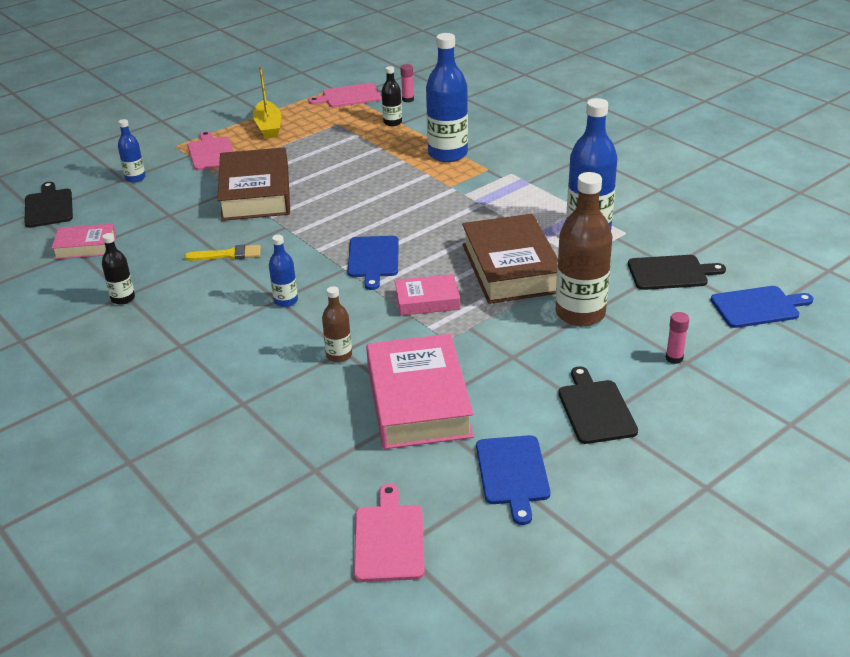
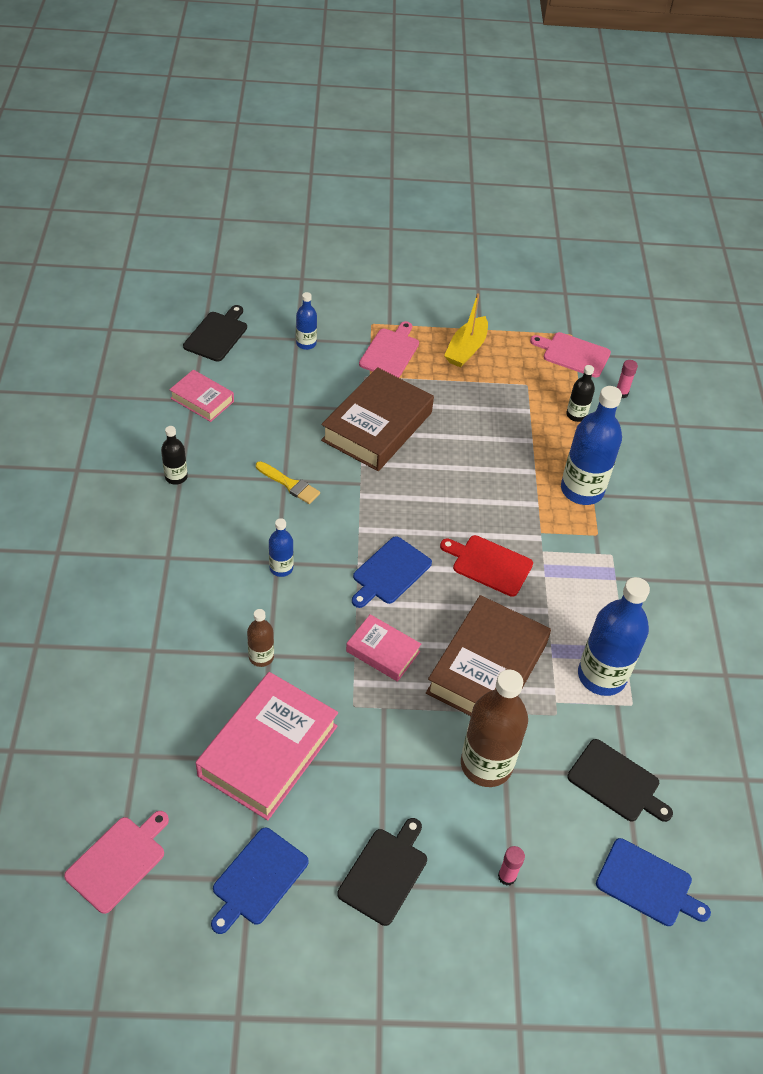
camera: 35 degrees right, 15 degrees up
(438, 219) = (489, 564): none -> red cutting board

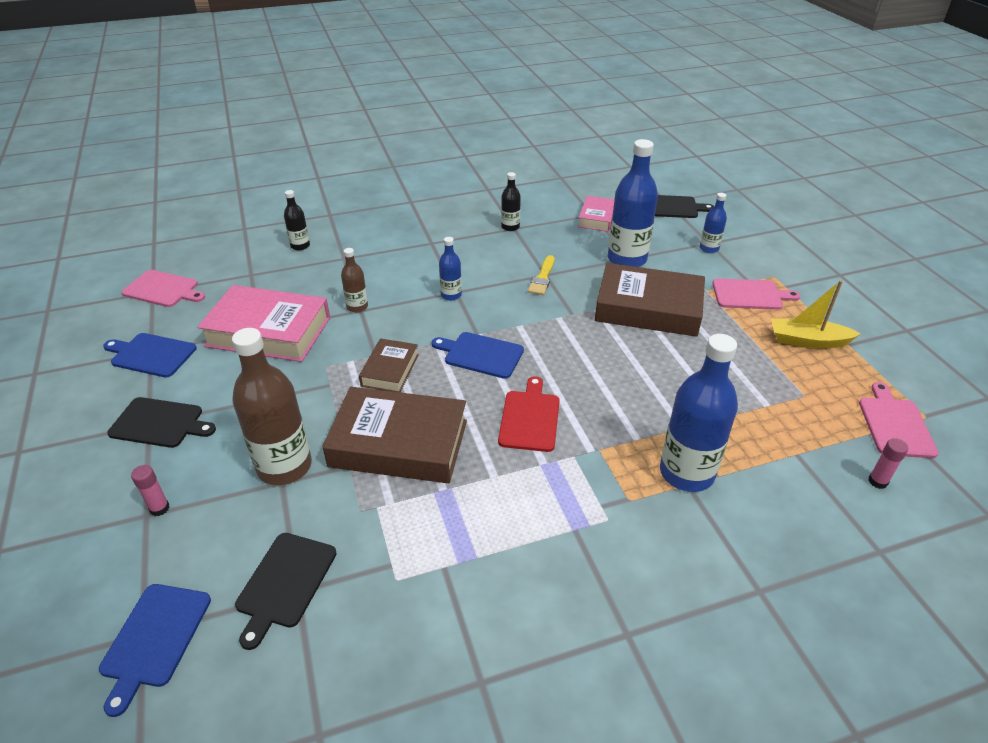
camera: 75 degrees right, 10 degrees down
(383, 651) = (390, 370): pink book -> brown book
(576, 415) = (799, 446): black bottle -> black bottle (300, 246)
(601, 676) = (426, 542): blue bottle -> blue bottle (627, 259)

